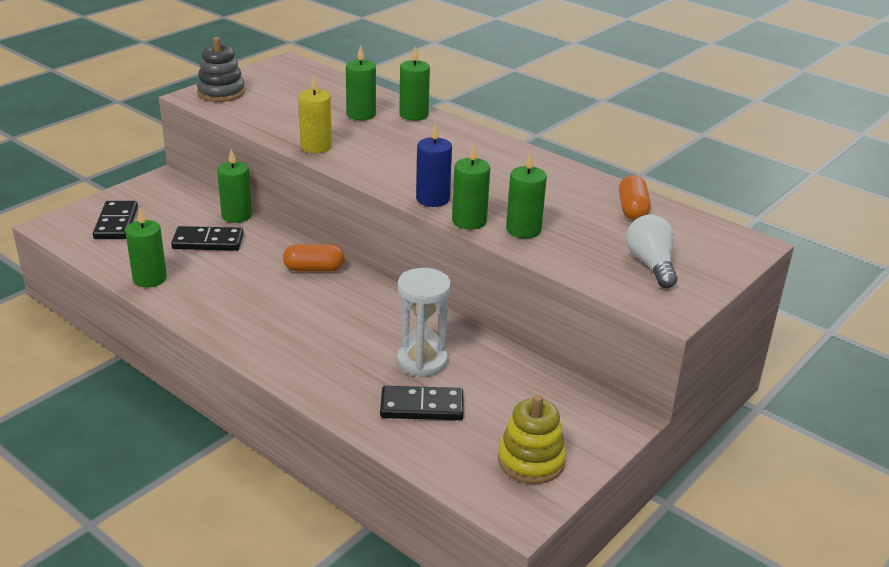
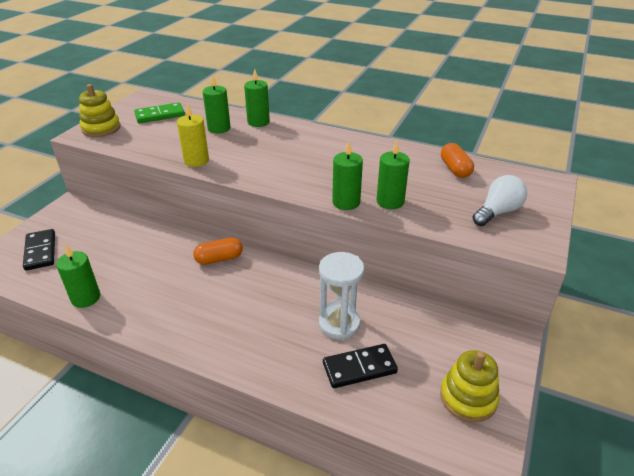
camera: 15 degrees left, 5 degrees up
(208, 242) = (124, 253): black domino -> none
(221, 92) = (101, 128): grey stacking toy -> yellow stacking toy
(236, 215) = (139, 225): green candle -> none
(296, 88) = (160, 115): none -> green domino
(433, 199) = (308, 188): blue candle -> none
(651, 264) = (497, 212): white light bulb -> white light bulb turned 75 degrees clockwise

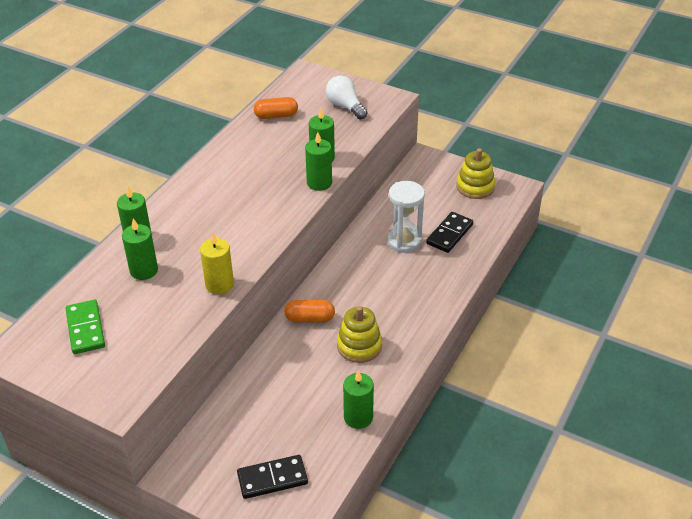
camera: 85 degrees left, 5 degrees up
(101, 128) = (106, 384): yellow stacking toy -> yellow stacking toy (359, 346)
(219, 259) = (310, 318): orange capsule -> orange capsule turned 75 degrees counterclockwise
(359, 368) = (449, 234): black domino -> black domino turned 45 degrees clockwise

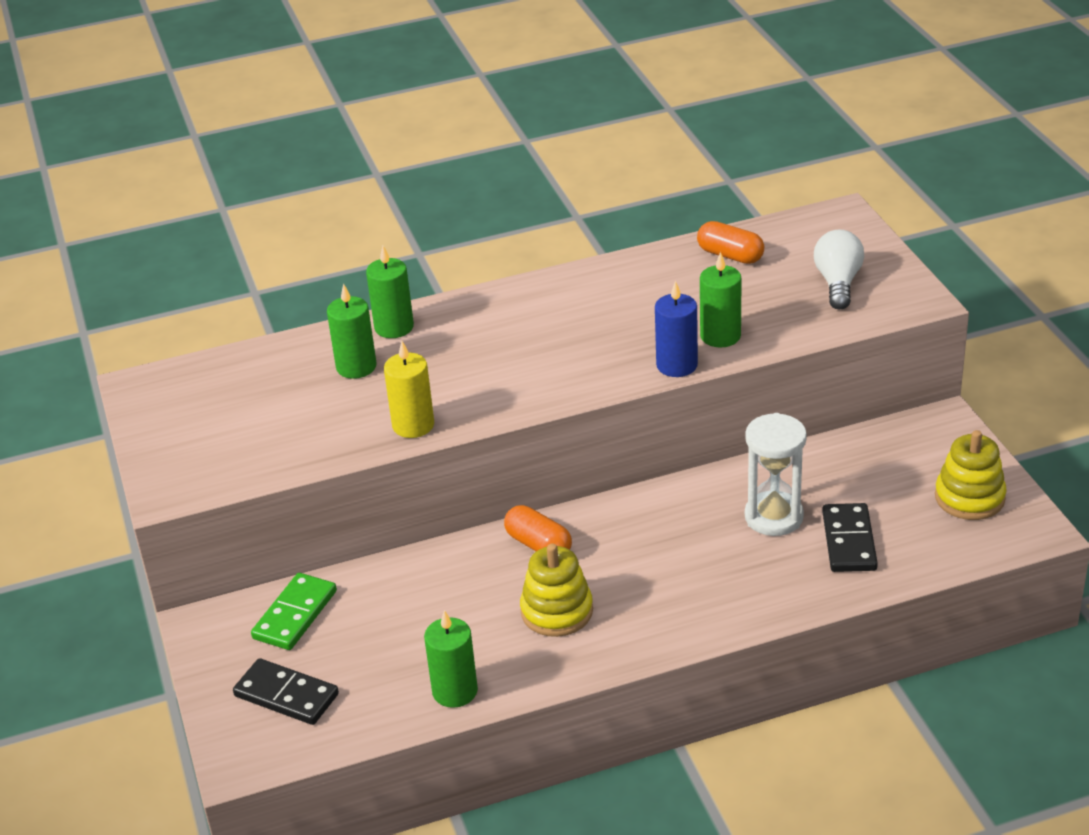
camera: 45 degrees right, 5 degrees down
(85, 329) = (228, 398): green domino -> green domino (295, 615)
(319, 183) = (677, 365): green candle -> blue candle
(449, 234) = (849, 541): black domino -> black domino turned 75 degrees counterclockwise

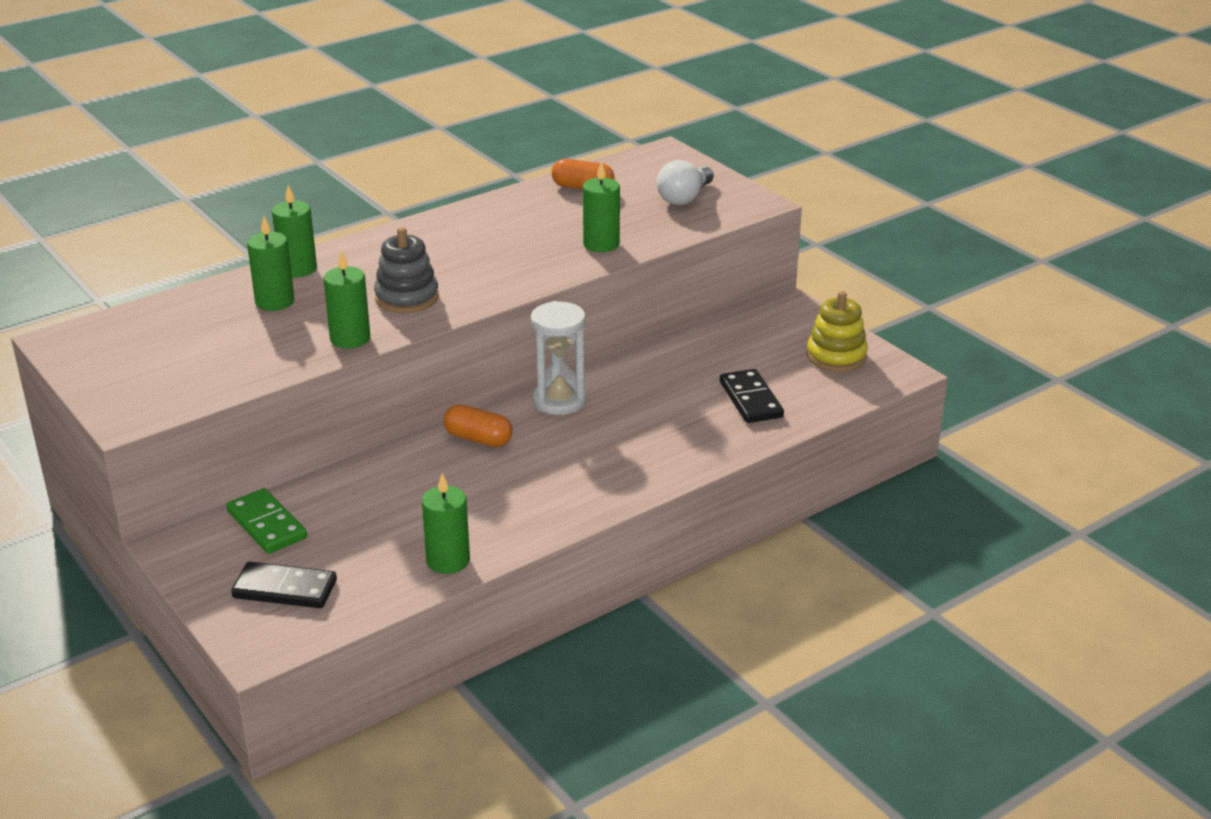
camera: 20 degrees left, 5 degrees down
(295, 615) = (266, 525): green domino -> green domino turned 45 degrees counterclockwise
(413, 425) = (350, 338): yellow candle -> green candle
(489, 380) = (407, 298): none -> grey stacking toy
(557, 611) = (517, 486): yellow stacking toy -> none
(677, 365) = (573, 268): blue candle -> none
(774, 517) = (679, 391): white hourglass -> white hourglass (559, 401)
(838, 283) = (684, 198): white light bulb -> white light bulb turned 135 degrees counterclockwise

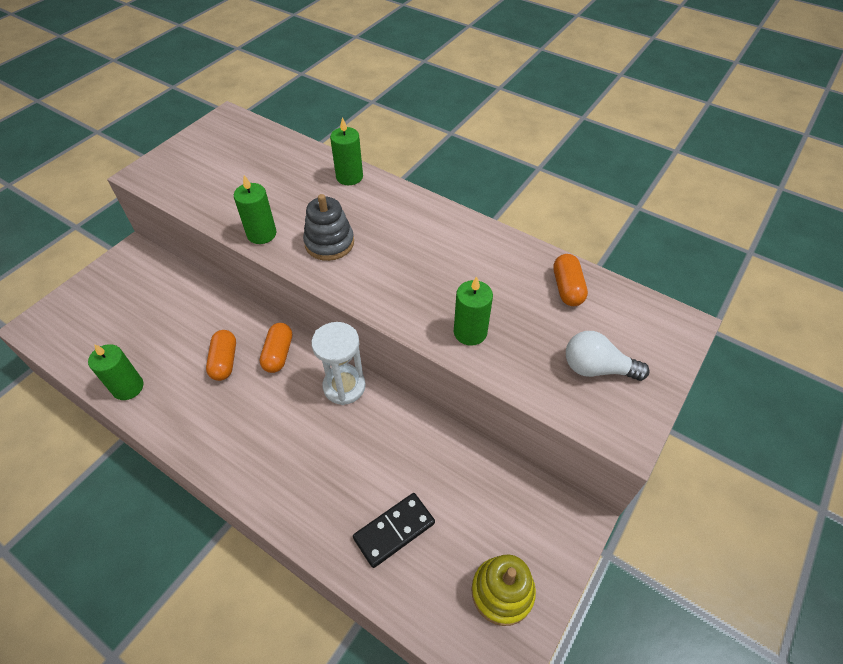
camera: 70 degrees right, 20 degrees up
(266, 525) = (158, 282): green domino -> none
(275, 302) = (300, 182): green candle -> none
(285, 589) = (92, 315): black domino -> none
(460, 480) = (224, 361): none -> orange capsule

